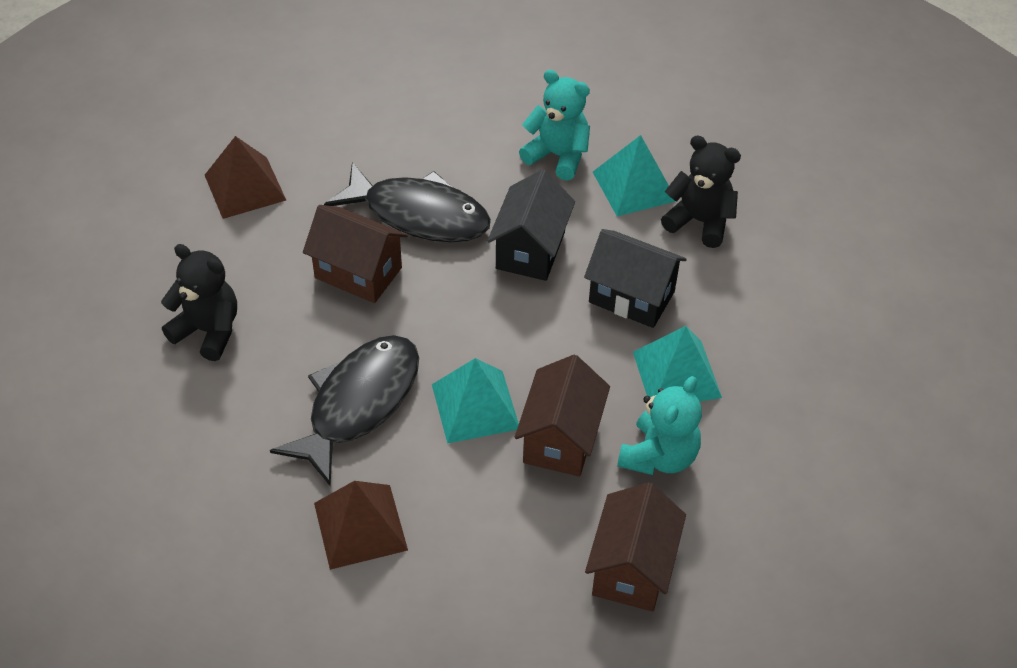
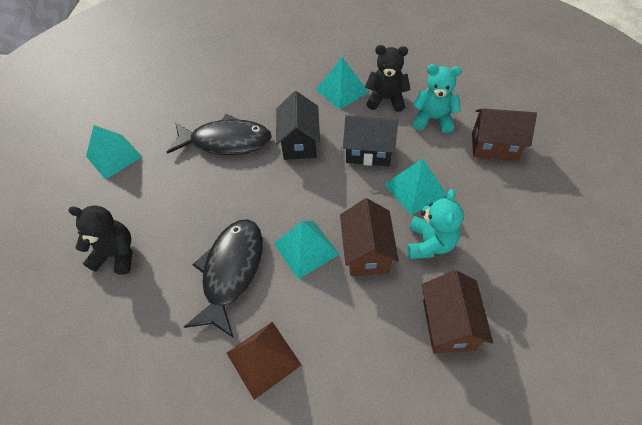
camera: 15 degrees left, 5 degrees up
(245, 187) = (114, 156): brown pyramid -> turquoise pyramid
(358, 273) = (202, 187): brown house -> brown house (494, 146)
(557, 156) = (293, 86): turquoise teddy bear -> turquoise teddy bear (433, 119)

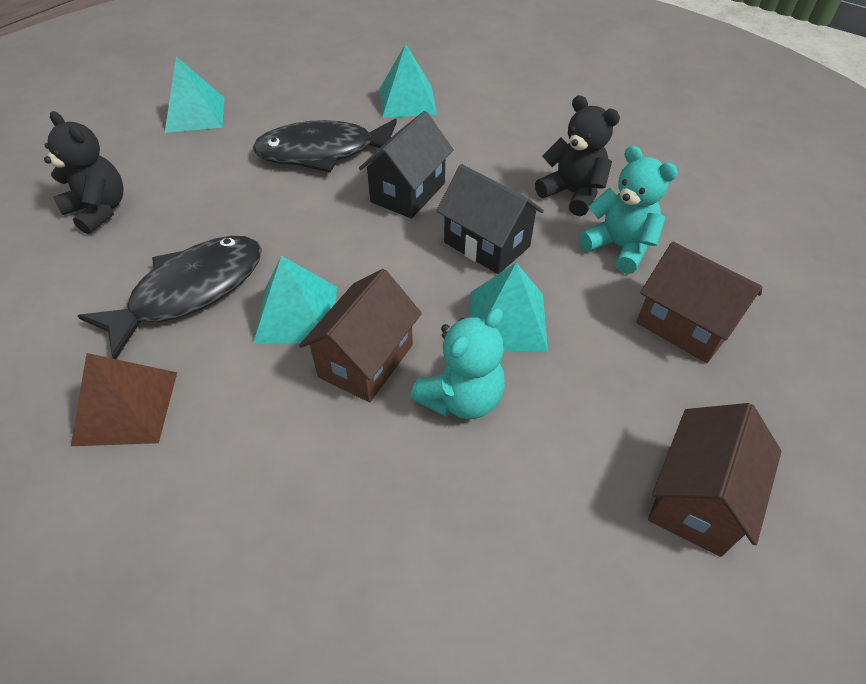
camera: 30 degrees right, 5 degrees down
(226, 141) = (324, 152): black fish -> black fish turned 135 degrees clockwise
(342, 90) = (521, 158): turquoise pyramid -> turquoise pyramid (407, 101)
(448, 324) = (386, 518): brown house -> brown house (697, 499)

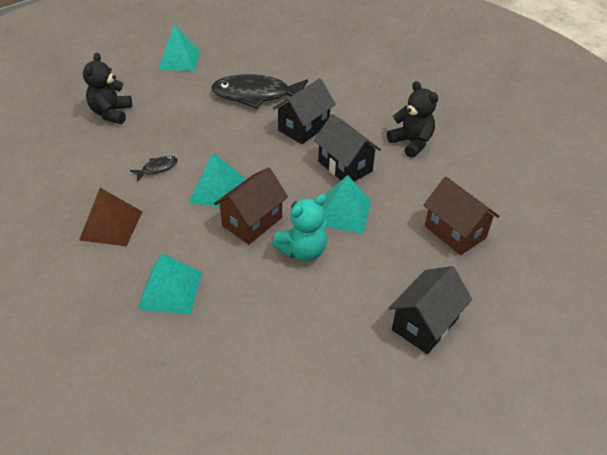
camera: 10 degrees right, 5 degrees down
(99, 210) = (111, 113): black teddy bear -> black teddy bear turned 135 degrees counterclockwise
(190, 292) = (157, 168): black fish -> black fish, size x0.43
(407, 101) = (319, 68): turquoise pyramid -> turquoise pyramid (170, 290)
(619, 247) = (430, 180): turquoise teddy bear -> none
(697, 499) = (425, 324): brown house -> black house

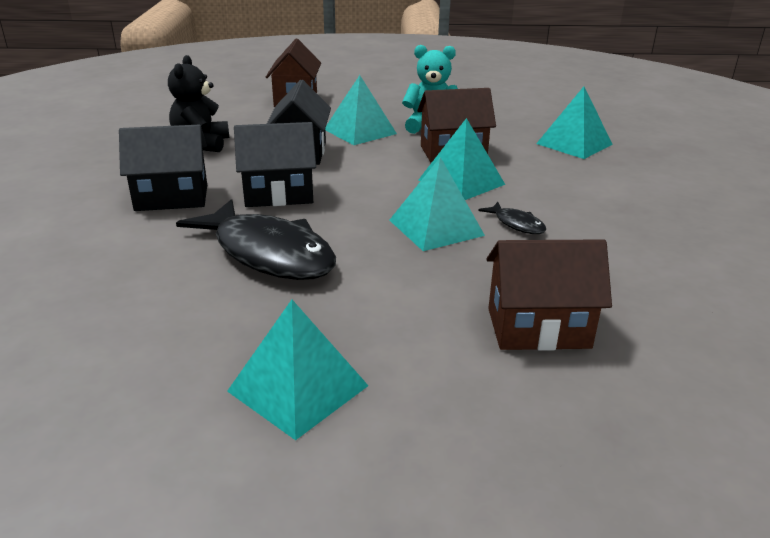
camera: 140 degrees left, 15 degrees down
(111, 113) = (538, 328): black teddy bear -> brown house
(111, 225) = (611, 196): brown pyramid -> none
(157, 168) = (516, 224): black fish -> black fish turned 135 degrees counterclockwise
(198, 145) = (436, 227): none -> turquoise pyramid
(425, 324) = (397, 84): black house -> black house (172, 198)

